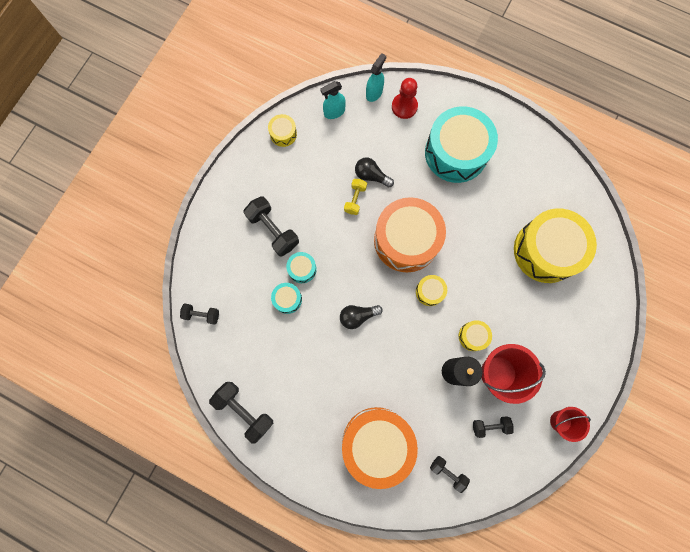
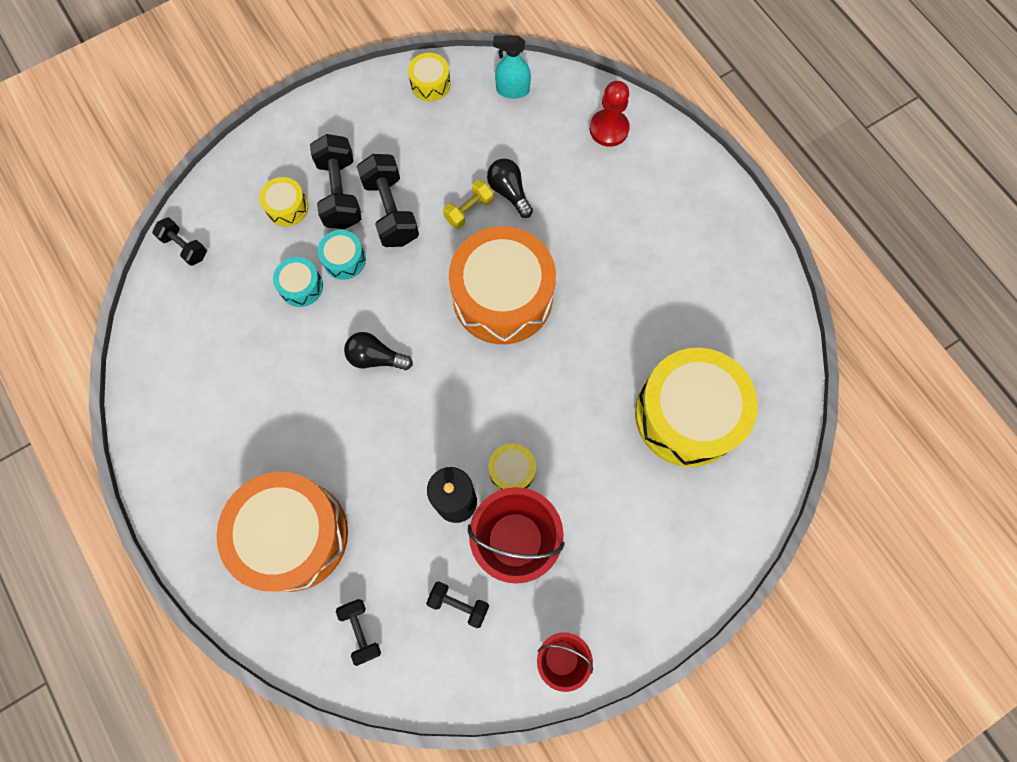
camera: 30 degrees right, 5 degrees down
(244, 410) = (156, 393): black dumbbell -> black dumbbell (391, 211)
(374, 92) = (580, 92): turquoise spray bottle -> none
(429, 291) = (491, 379): yellow drum -> yellow drum (287, 207)
(456, 153) = (641, 221): turquoise drum -> none

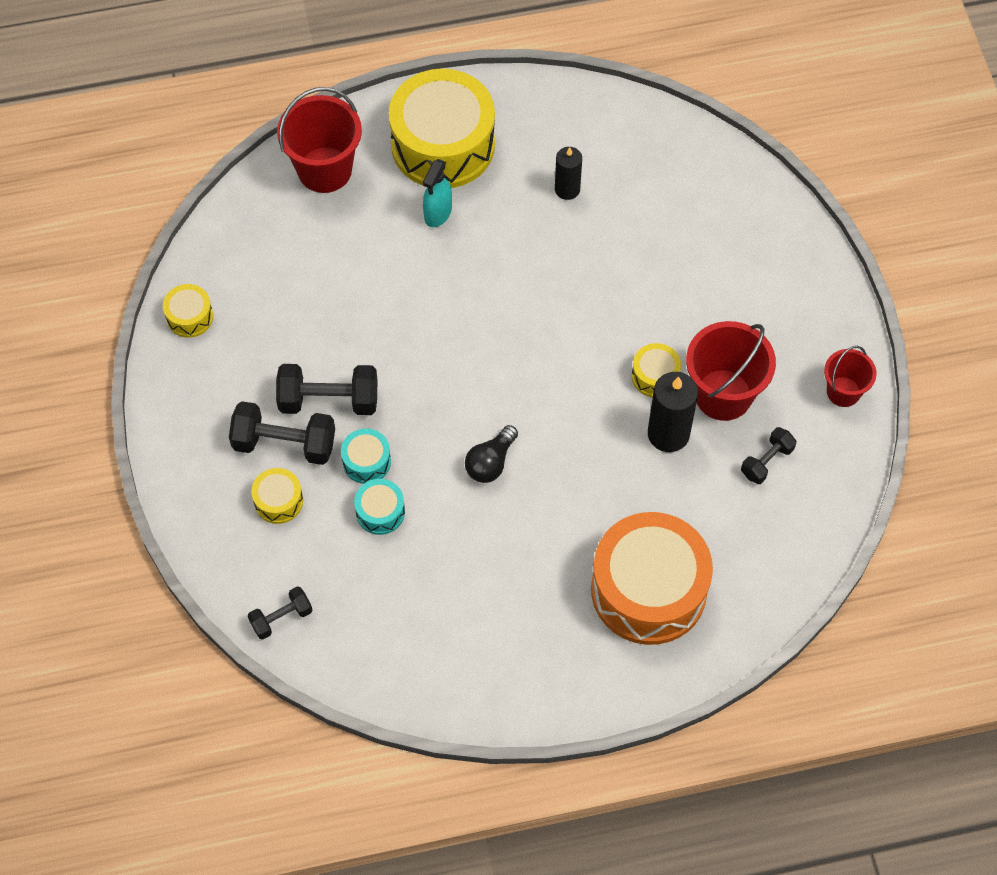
camera: 70 degrees left, 10 degrees down
(361, 631) = (763, 554): black dumbbell -> none
(469, 210) = (360, 327): yellow dumbbell -> none
(502, 297) = (471, 327): orange drum -> none
(509, 192) = (356, 283): black light bulb -> none
(512, 90) = (235, 241): turquoise spray bottle -> turquoise spray bottle (438, 213)
(609, 129) = (325, 170): red pawn -> red bucket
(676, 328) = (567, 189): none -> black candle
(687, 415) = (656, 212): yellow drum -> yellow drum (443, 145)

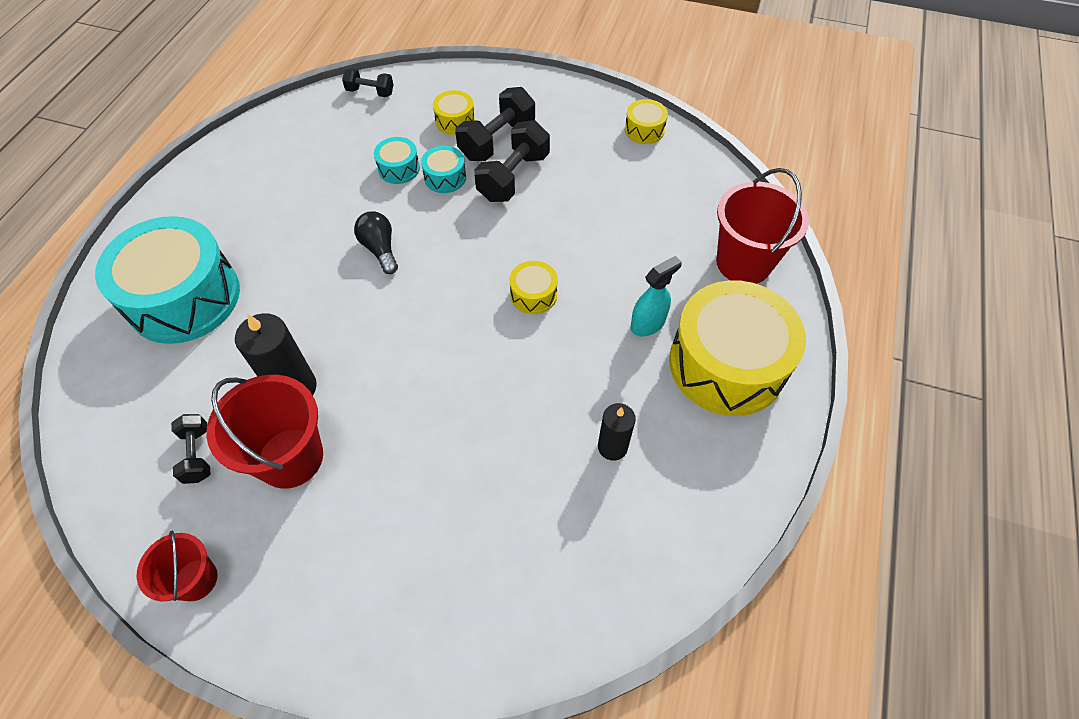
camera: 120 degrees right, 5 degrees down
(281, 618) = (370, 92): black dumbbell -> black dumbbell turned 75 degrees counterclockwise
(438, 213) = (648, 324): turquoise spray bottle -> turquoise spray bottle turned 90 degrees clockwise
(648, 590) = (184, 297): orange drum -> turquoise drum
(655, 376) = (356, 409): yellow drum -> yellow drum (533, 295)

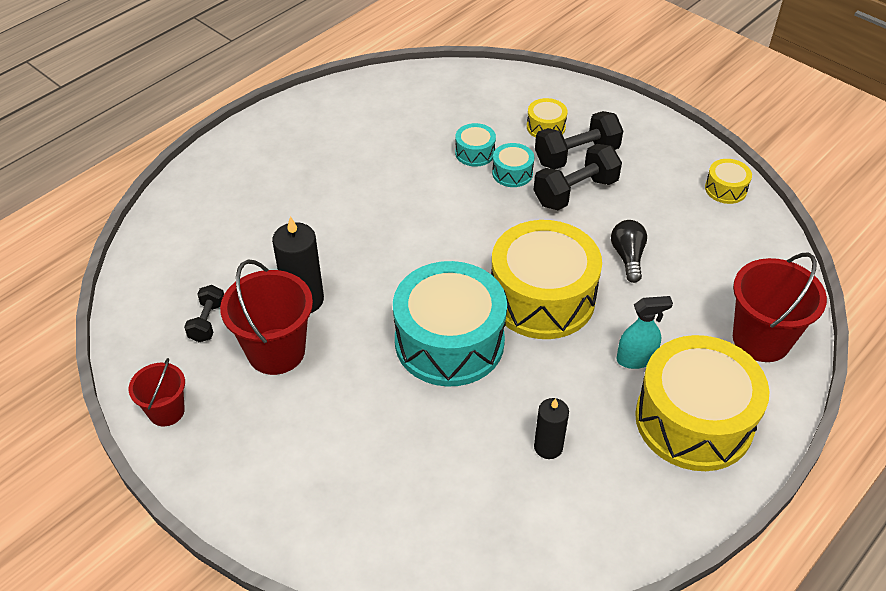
camera: 25 degrees right, 10 degrees down
(184, 297) = (250, 200): turquoise drum -> turquoise drum (449, 341)
(370, 92) = (481, 80): black dumbbell -> none
(380, 249) = (426, 214): black light bulb -> black light bulb (628, 257)
(533, 295) = (542, 298): yellow drum -> yellow drum, size x2.31

